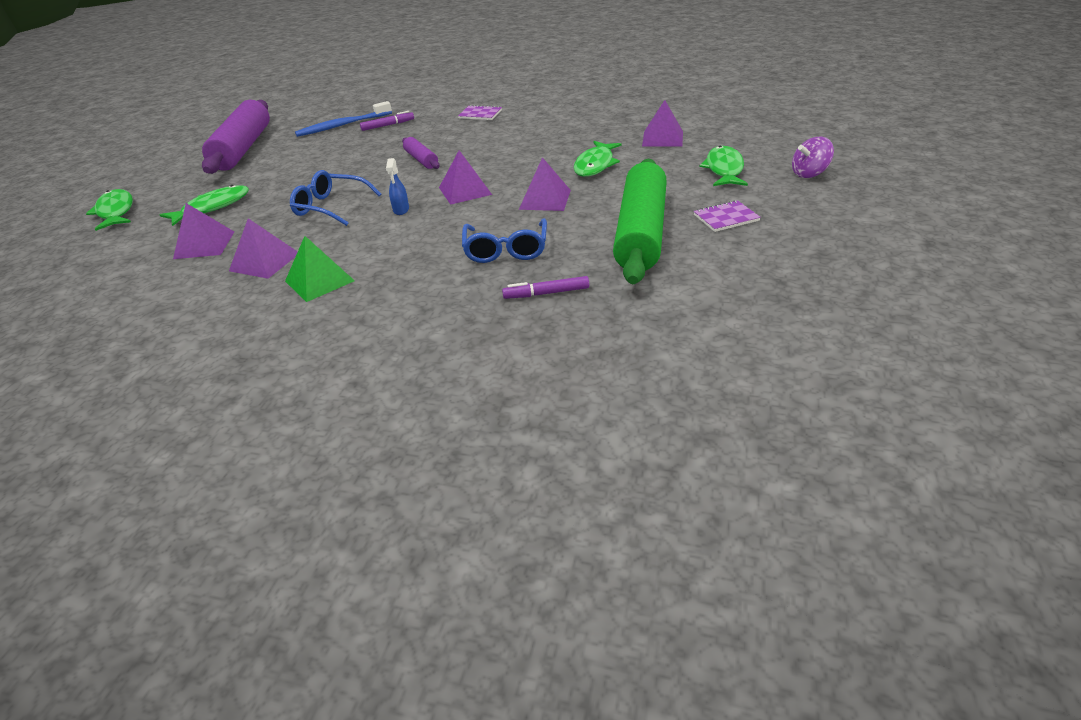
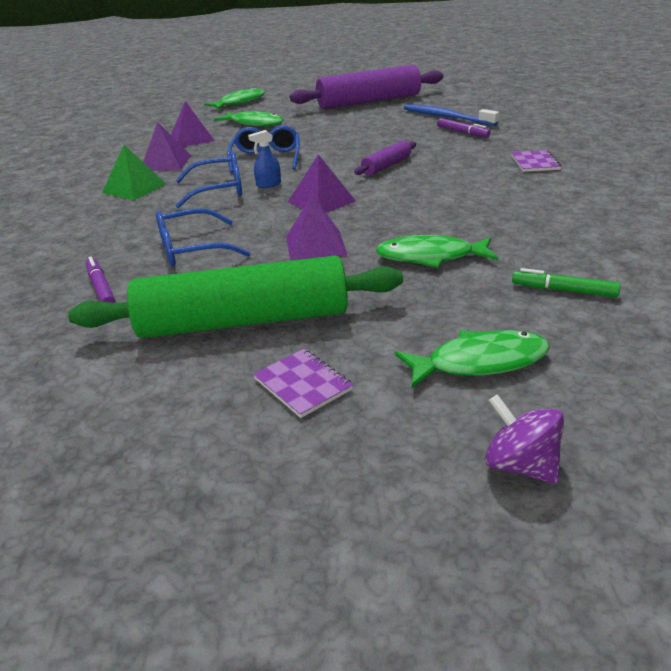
camera: 70 degrees right, 5 degrees down
(384, 234) = (219, 190): none -> blue glasses
(662, 138) = (563, 290): purple pyramid -> green marker

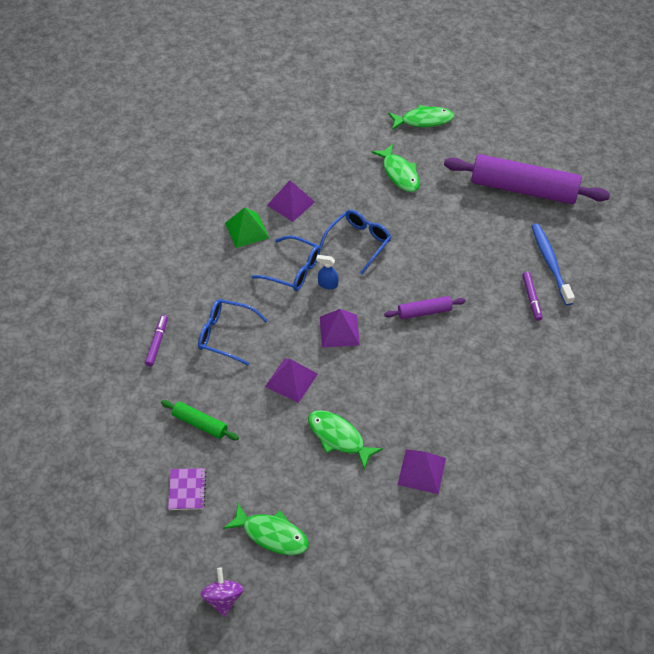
camera: 35 degrees right, 20 degrees up
(192, 139) = (336, 172): purple pyramid -> purple pyramid (421, 471)
(244, 321) = (200, 424): green rolling pin -> green rolling pin, size x0.46
(535, 163) = (526, 380): purple notebook -> none
(563, 290) = (371, 518): green marker -> none

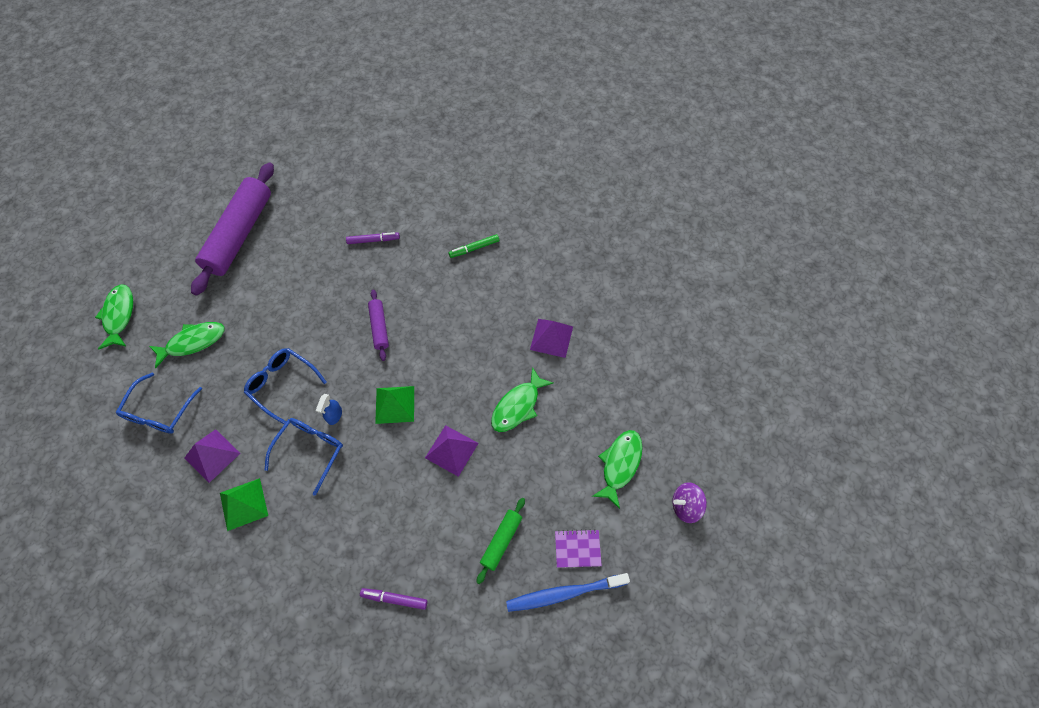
camera: 90 degrees left, 10 degrees up
(226, 335) = (390, 520): blue glasses -> blue glasses (160, 411)
(339, 330) = (395, 404): purple pyramid -> green pyramid
(533, 393) = (474, 248): none -> green marker
(550, 263) = (335, 222): blue toothbrush -> blue toothbrush (564, 593)

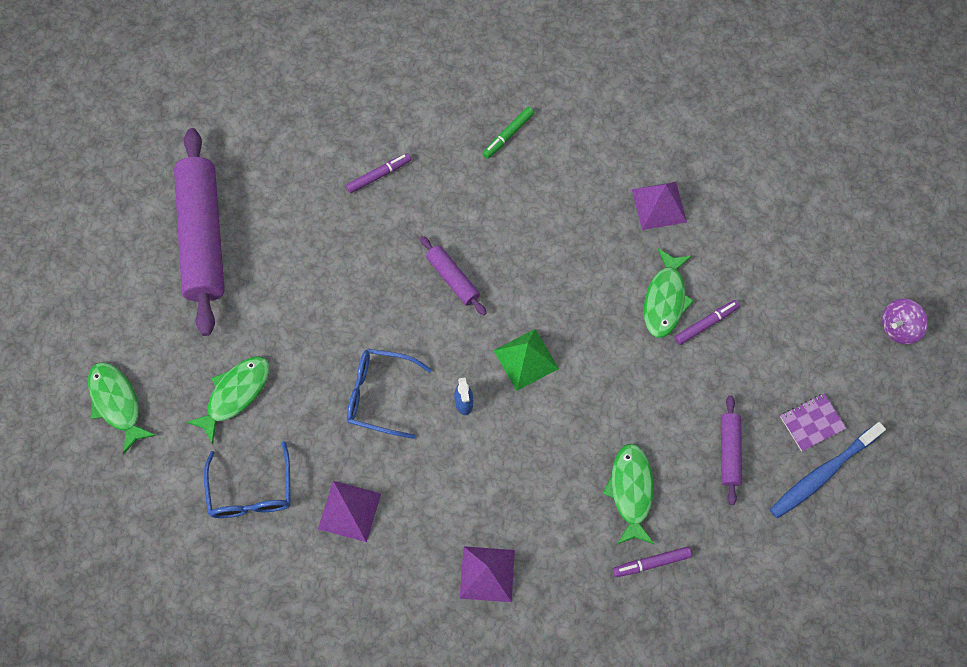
camera: 25 degrees left, 5 degrees up
(243, 504) = (422, 545): green pyramid -> none
(310, 451) = (461, 454): blue glasses -> none
(451, 450) = (620, 381): purple pyramid -> purple pyramid (487, 574)
(501, 541) = (729, 452): green rolling pin -> purple rolling pin
(538, 437) = (706, 324): none -> purple marker
(620, 464) = (809, 315): green fish -> green fish (631, 491)

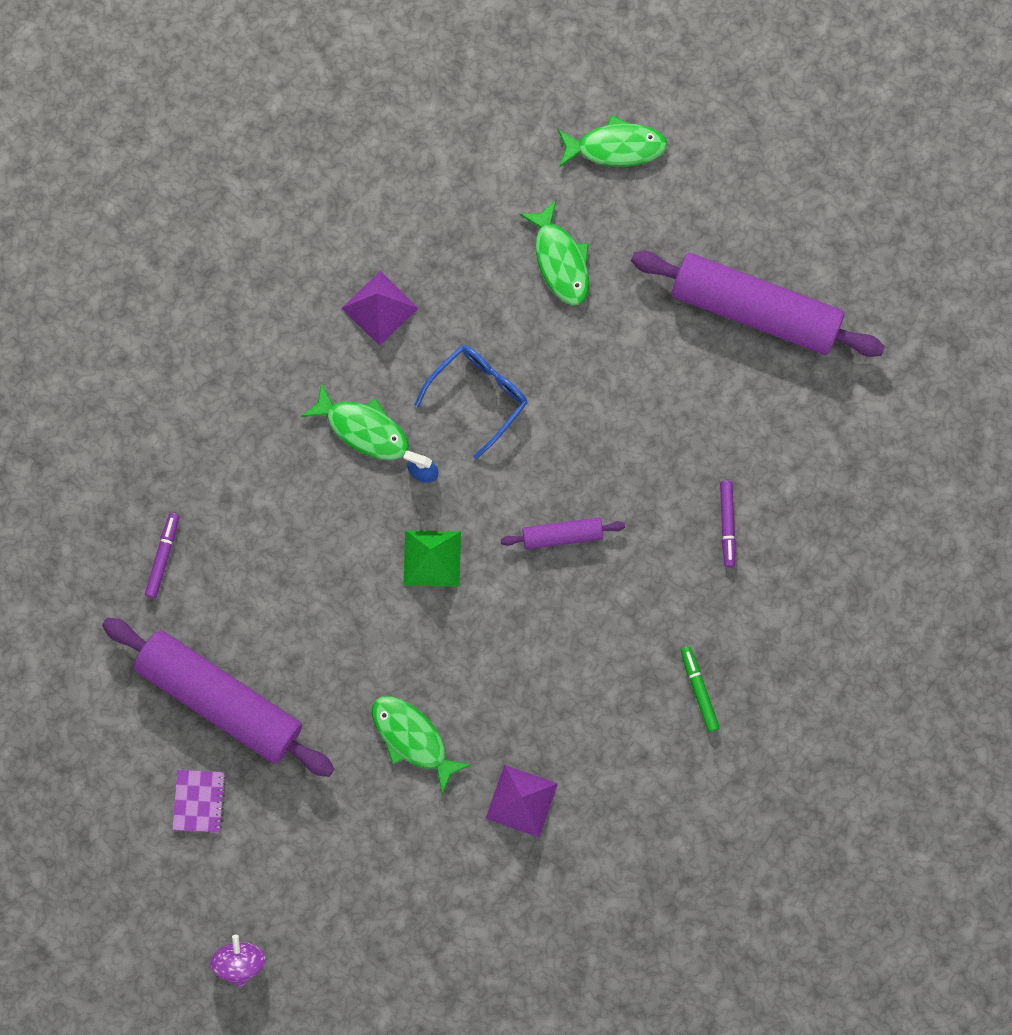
camera: 120 degrees right, 10 degrees up
(251, 491) = (452, 228): blue glasses -> none
(487, 574) = (245, 400): purple pyramid -> none
(631, 491) = (240, 579): green fish -> green fish (363, 428)
(706, 324) = (362, 763): purple marker -> none
(729, 452) = (220, 699): purple rolling pin -> purple rolling pin, size x2.16
(823, 473) = (145, 777): blue toothbrush -> none

